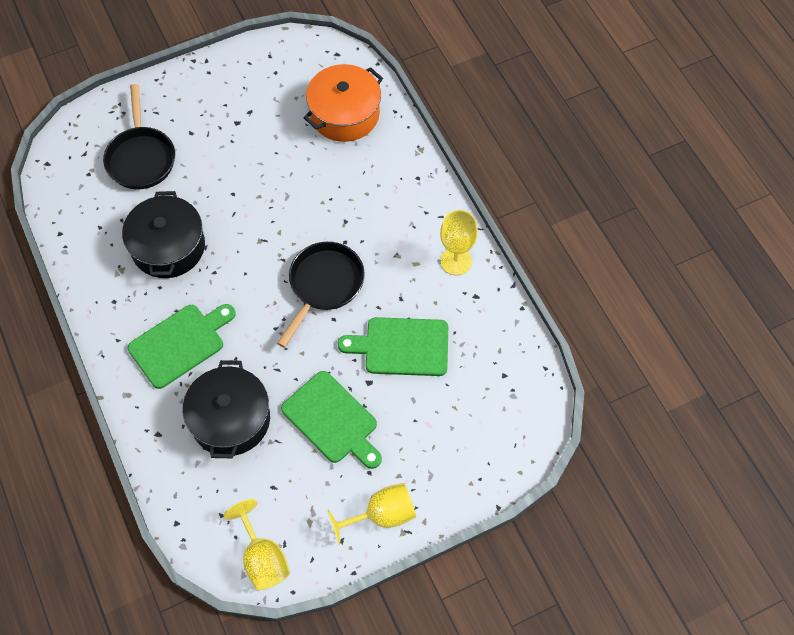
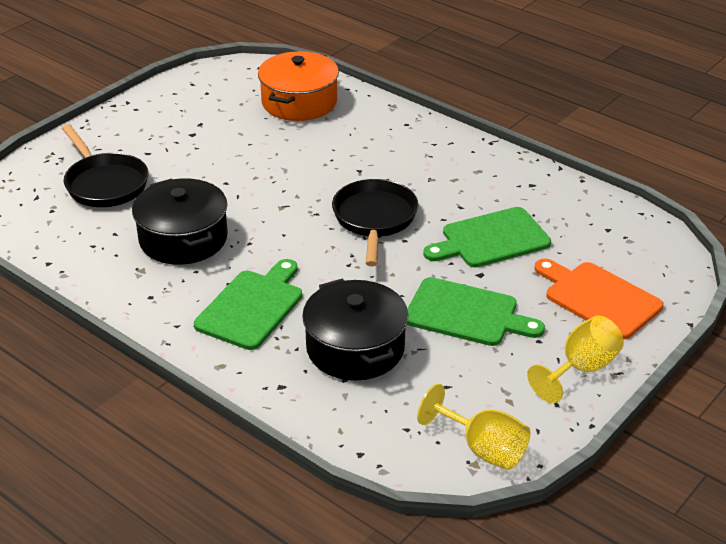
camera: 25 degrees left, 25 degrees down
(444, 448) = (598, 298): none -> orange cutting board
(456, 261) = (491, 167): yellow goblet -> none

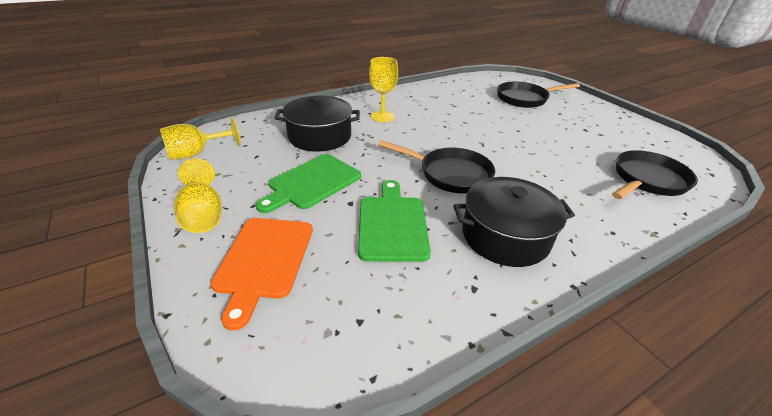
camera: 110 degrees right, 0 degrees up
(183, 238) = (459, 110): black pot -> black pot (505, 236)
(252, 307) = (382, 116): green cutting board -> yellow goblet
(299, 102) = (647, 180): orange pot -> black pan
(598, 298) = (264, 260): orange cutting board -> orange cutting board turned 120 degrees clockwise

